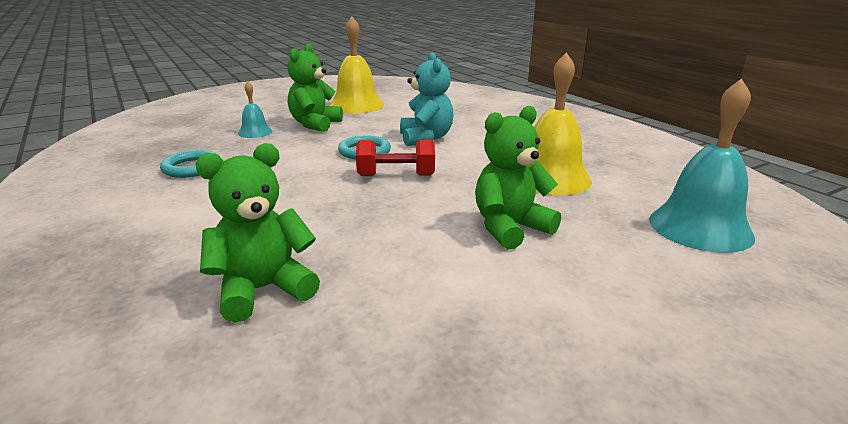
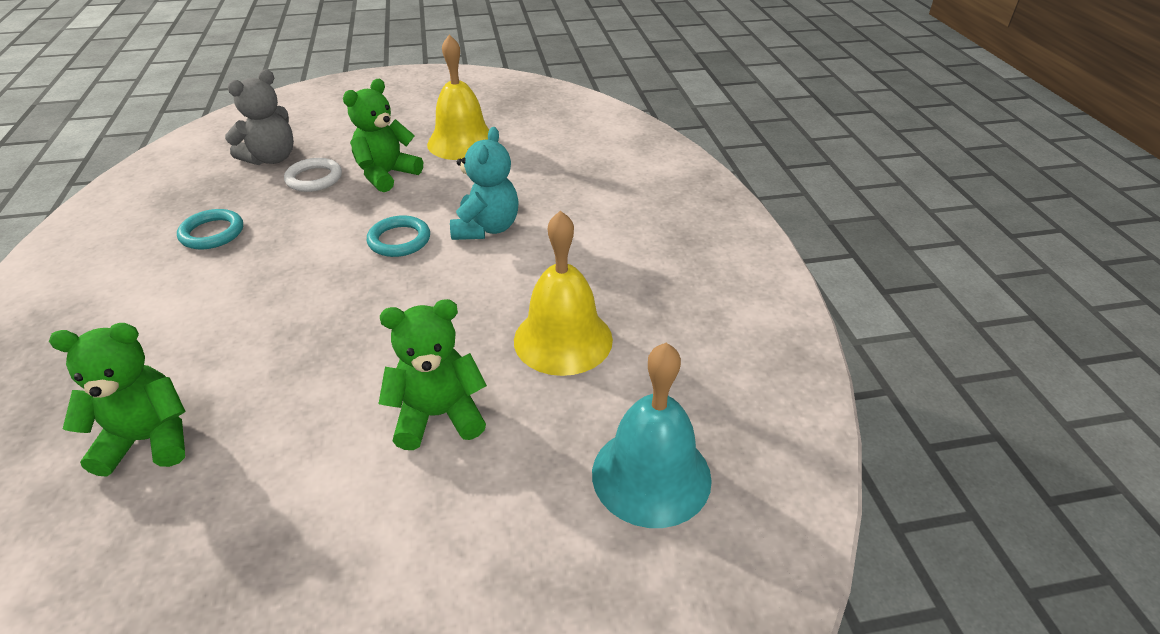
camera: 20 degrees right, 15 degrees up
(204, 127) = (271, 158): none -> grey teddy bear
(255, 132) = (314, 178): turquoise bell -> white ring
(396, 175) = (397, 293): red dumbbell -> none

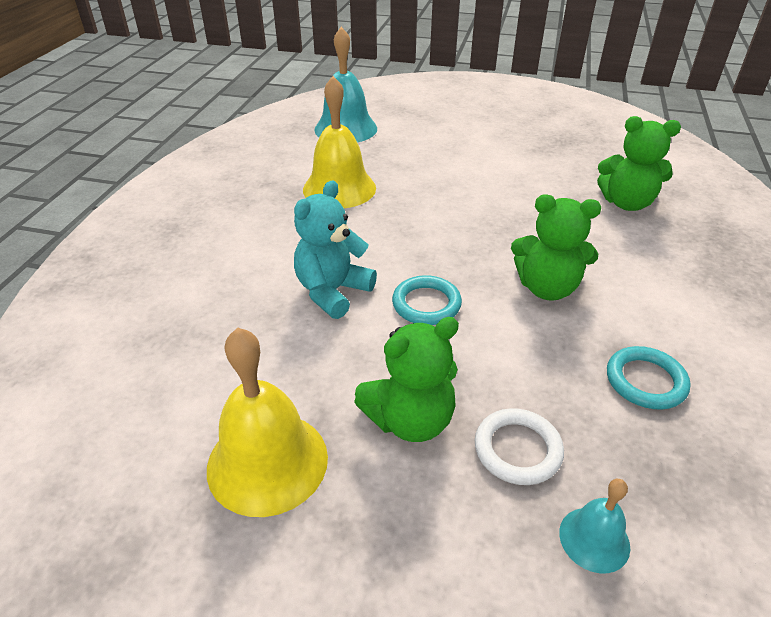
camera: 155 degrees left, 0 degrees up
(271, 158) = (594, 539): grey teddy bear -> turquoise bell
(438, 415) = (441, 172): green teddy bear -> green teddy bear (547, 288)

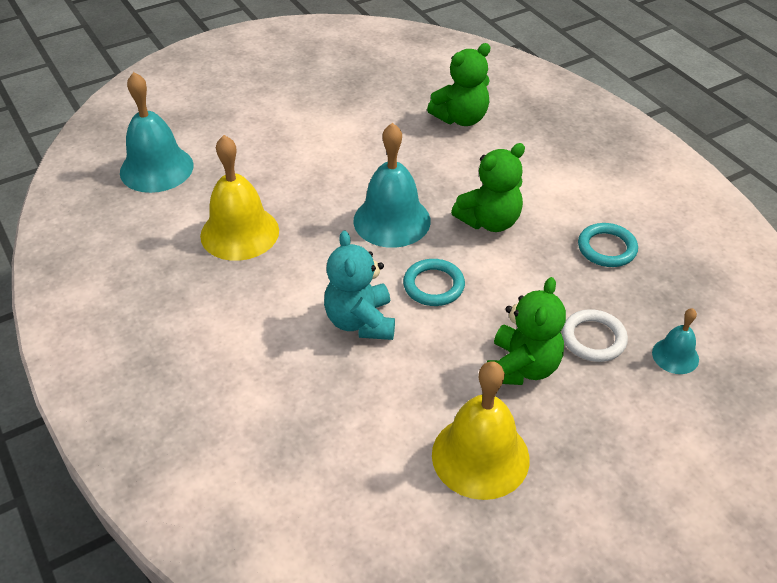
camera: 45 degrees left, 5 degrees up
(460, 240) = (392, 220): none -> turquoise bell

